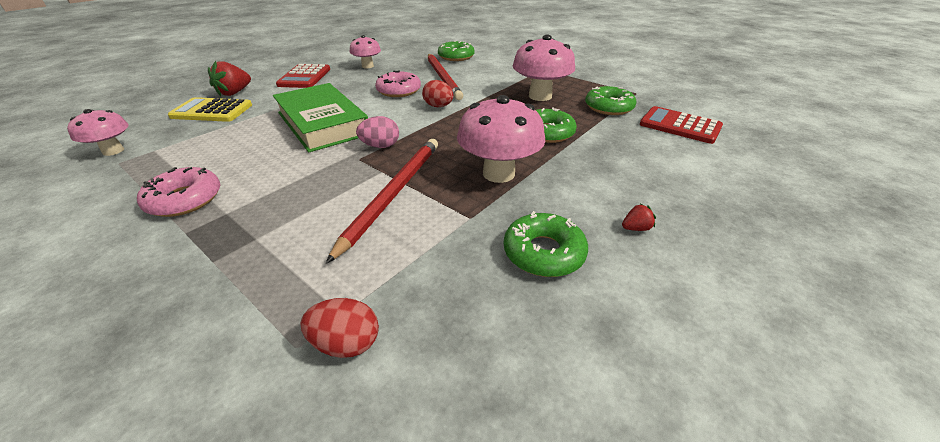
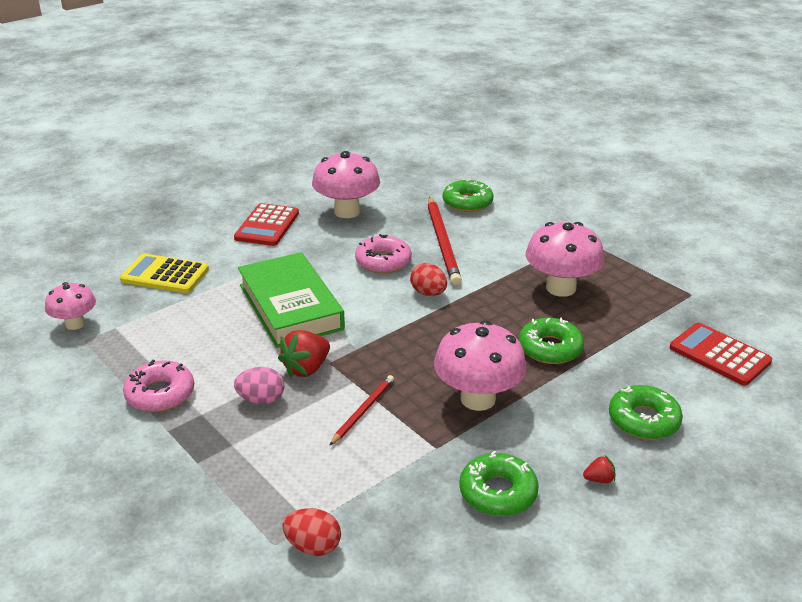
camera: 10 degrees right, 5 degrees down
(234, 93) = (186, 246): red strawberry -> red strawberry (306, 368)
(367, 66) = (347, 211): pink mushroom -> pink mushroom, size x1.67
(380, 146) = (354, 347): pink egg -> pink egg (261, 400)
(393, 193) = (363, 411): red pencil -> red pencil, size x0.54
(608, 107) = (642, 316): green donut -> green donut (643, 420)

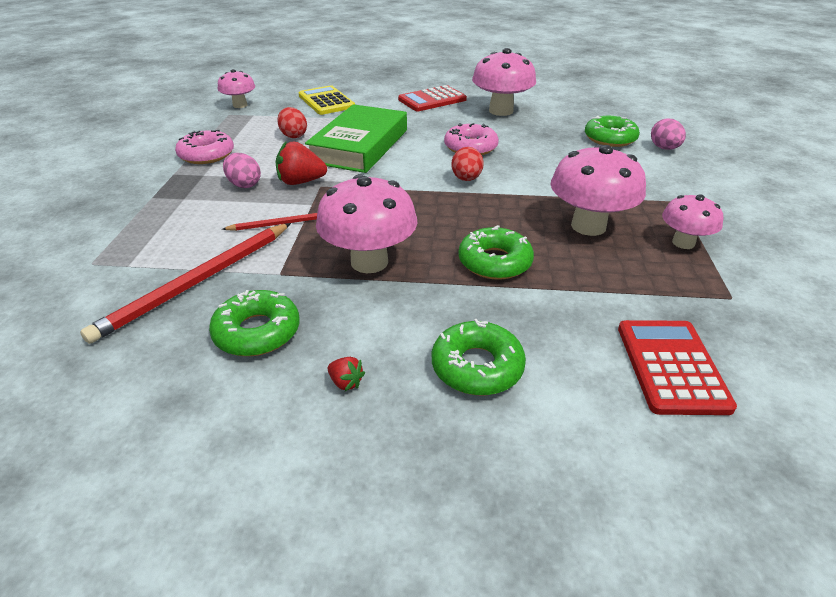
camera: 45 degrees right, 5 degrees up
(313, 546) = (101, 279): red egg -> red egg (293, 135)
(442, 243) = (538, 154): red pencil -> red pencil (197, 282)
(513, 195) = (664, 148): none -> pink egg
(624, 270) = (683, 243): none -> pink mushroom

